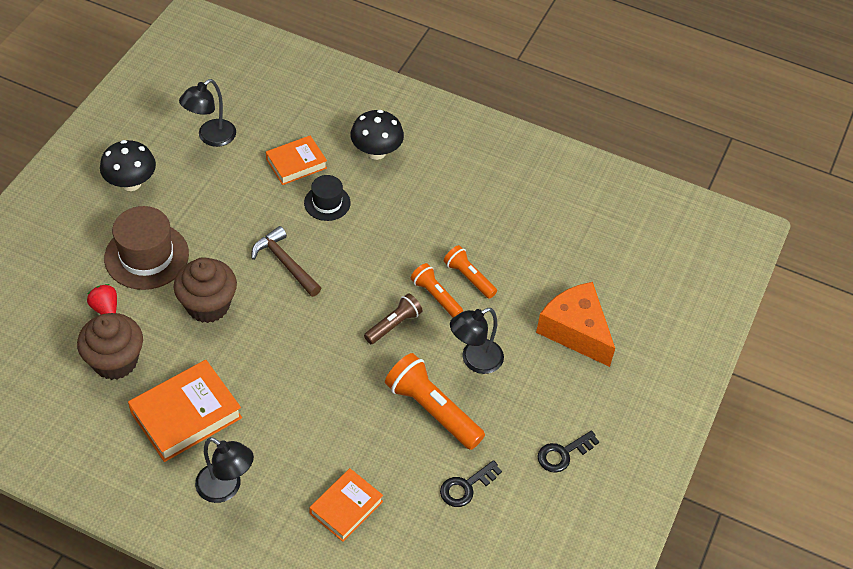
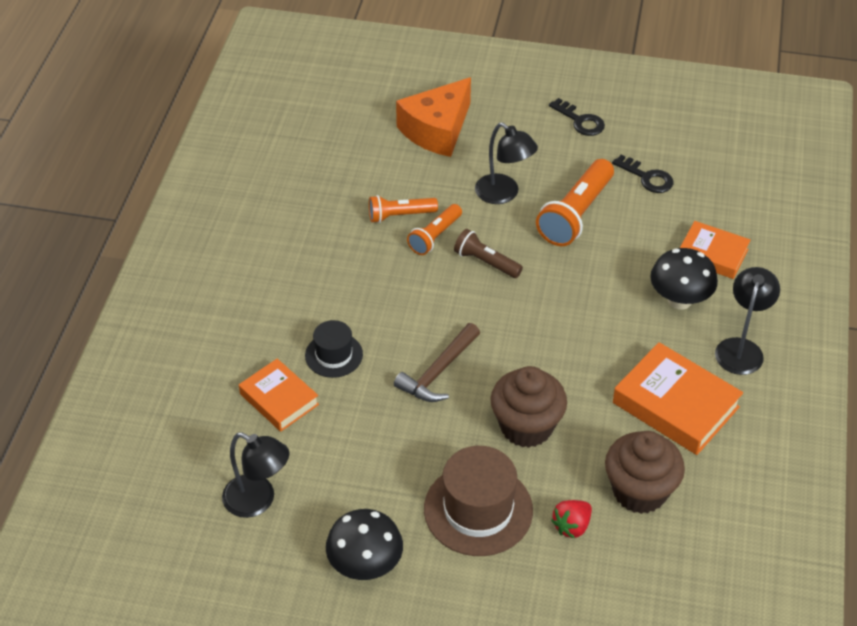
camera: 100 degrees left, 5 degrees down
(376, 152) = (238, 327): black mushroom -> black mushroom (679, 300)
(469, 277) = (400, 215): orange flashlight -> orange flashlight turned 45 degrees clockwise

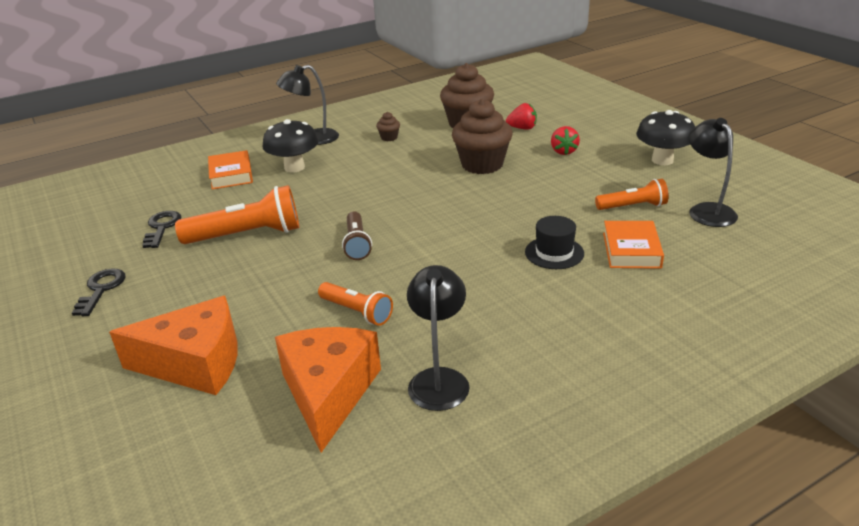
camera: 130 degrees left, 15 degrees down
(340, 165) = (328, 393): none -> orange cheese
(434, 236) = (359, 280): orange flashlight -> orange flashlight (633, 206)
(438, 372) = (493, 208): brown hammer -> none
(478, 509) = (563, 151): brown hat -> red strawberry
(503, 194) = (259, 276): black lamp -> black lamp (439, 379)
(675, 405) = (389, 138): orange book -> brown cupcake

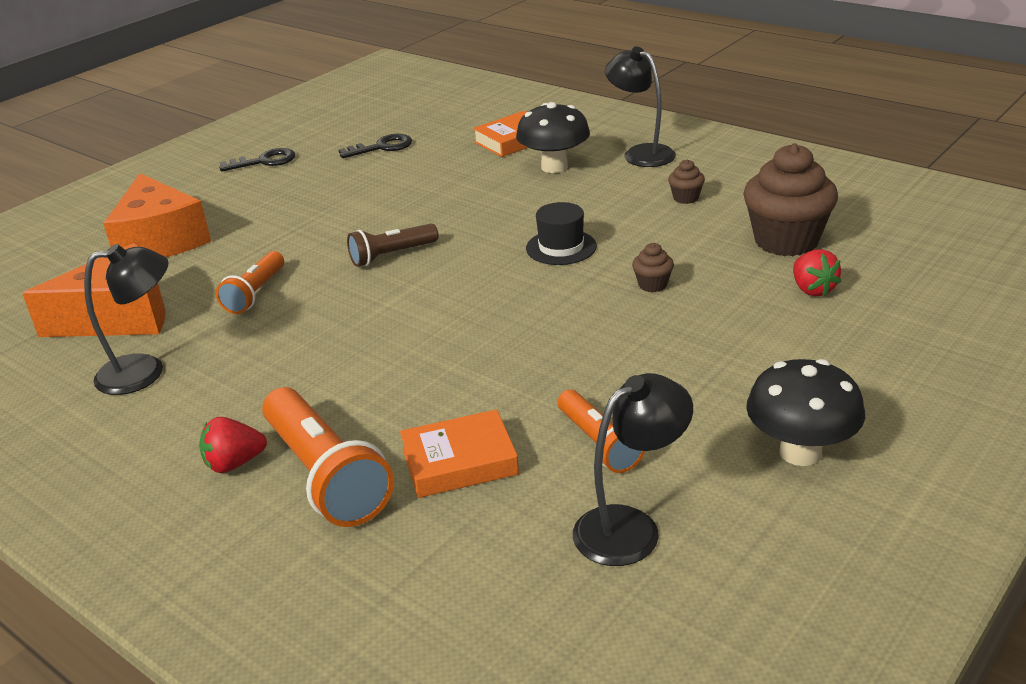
camera: 70 degrees right, 0 degrees up
(247, 235) = (385, 191): orange flashlight -> orange flashlight (326, 476)
(482, 165) = (652, 285): brown cupcake -> brown cupcake, size x0.43
(554, 253) = (425, 395): black hat -> black hat (561, 247)
(563, 151) = (754, 344): red strawberry -> red strawberry (234, 463)

